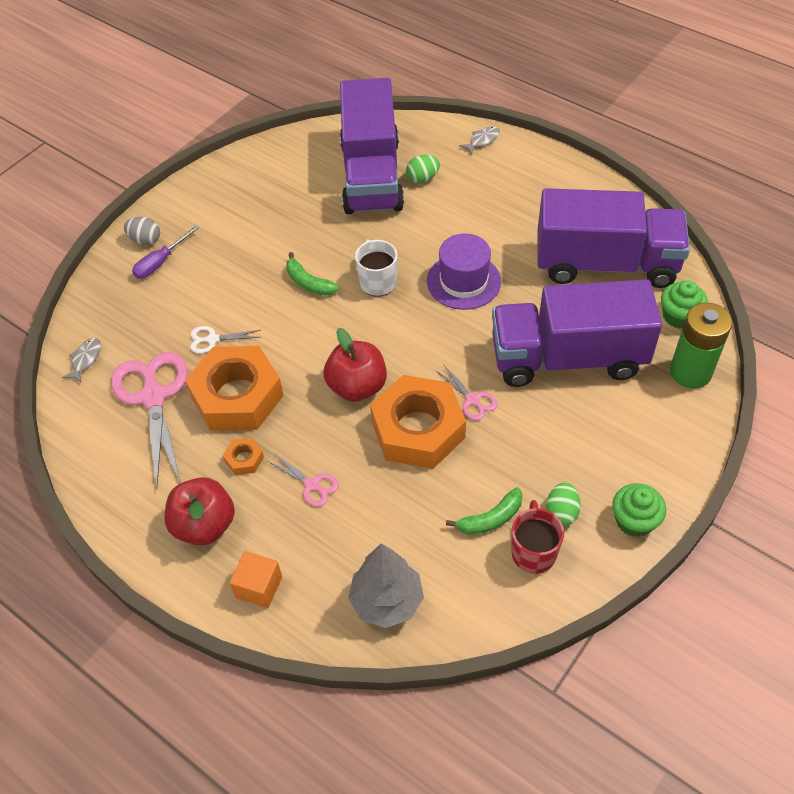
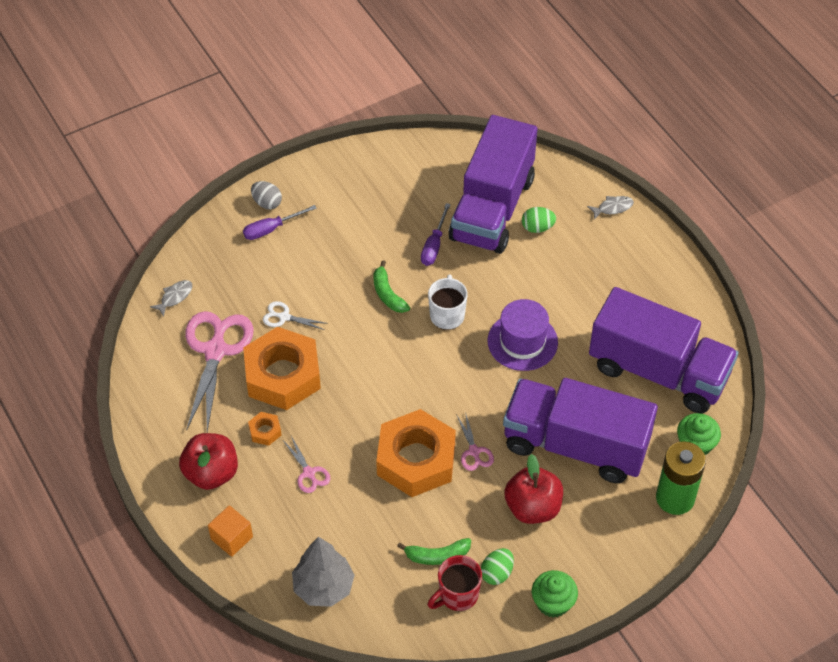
camera: 20 degrees right, 0 degrees up
(332, 225) = (434, 245): none -> purple screwdriver
(357, 386) = (384, 404): red apple -> red apple (532, 507)
(533, 552) = (457, 595): red mug -> red mug turned 150 degrees counterclockwise

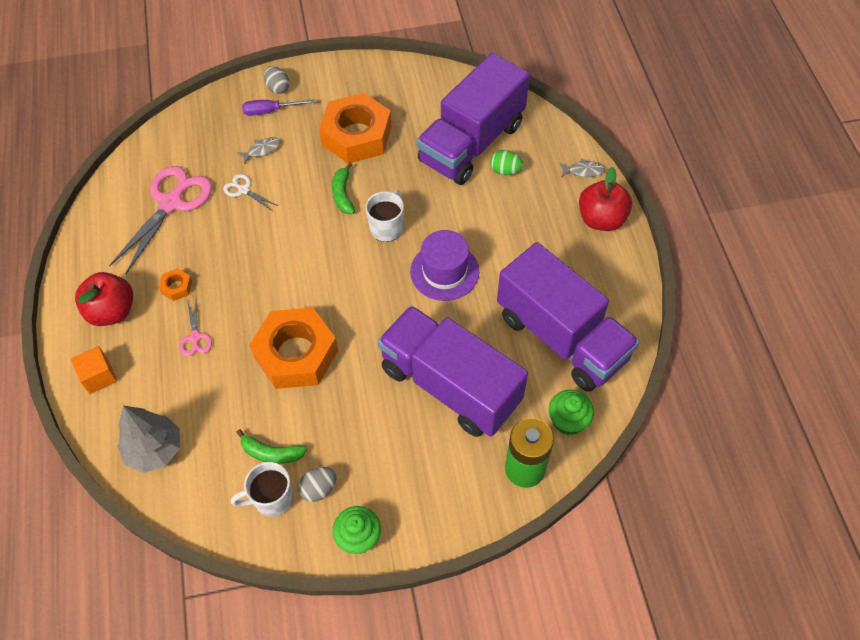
camera: 20 degrees right, 5 degrees up
(175, 297) = (161, 147): grey fish -> grey fish (262, 150)
(282, 375) = (216, 241): orange nut -> orange nut (356, 135)
(434, 245) = (404, 162): purple screwdriver -> none
(457, 595) = (272, 498): red mug -> white mug
(474, 451) = (352, 362): pink scissors -> none
(497, 573) = (319, 489): green egg -> grey egg
(532, 507) = (382, 434): red apple -> red apple (601, 219)

